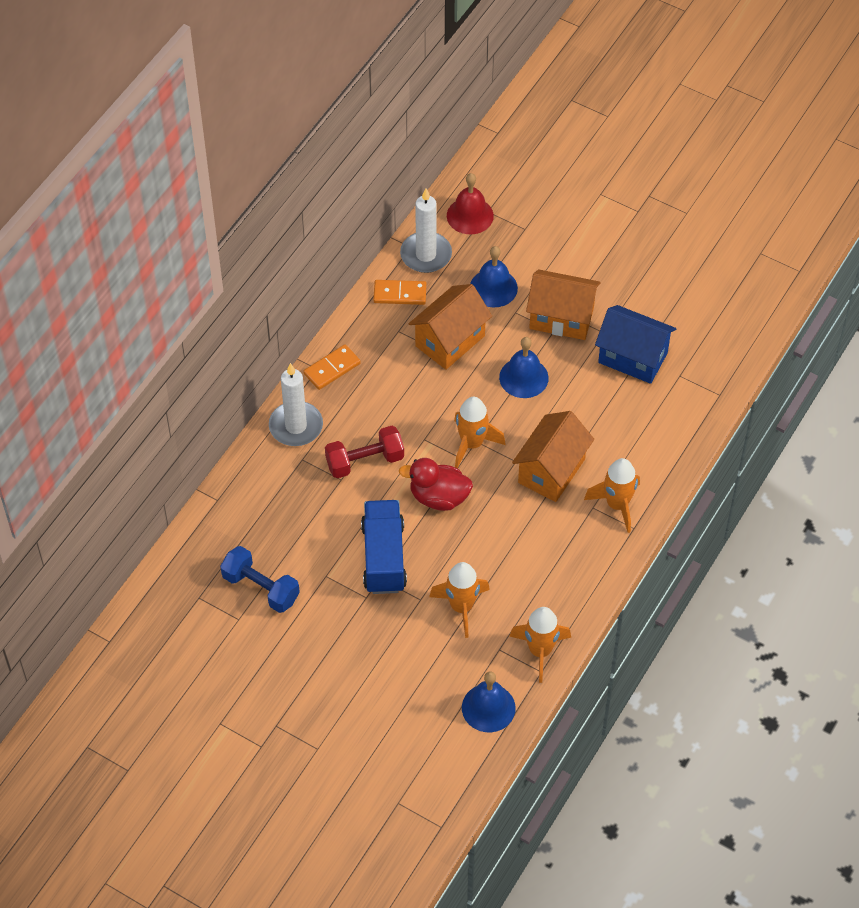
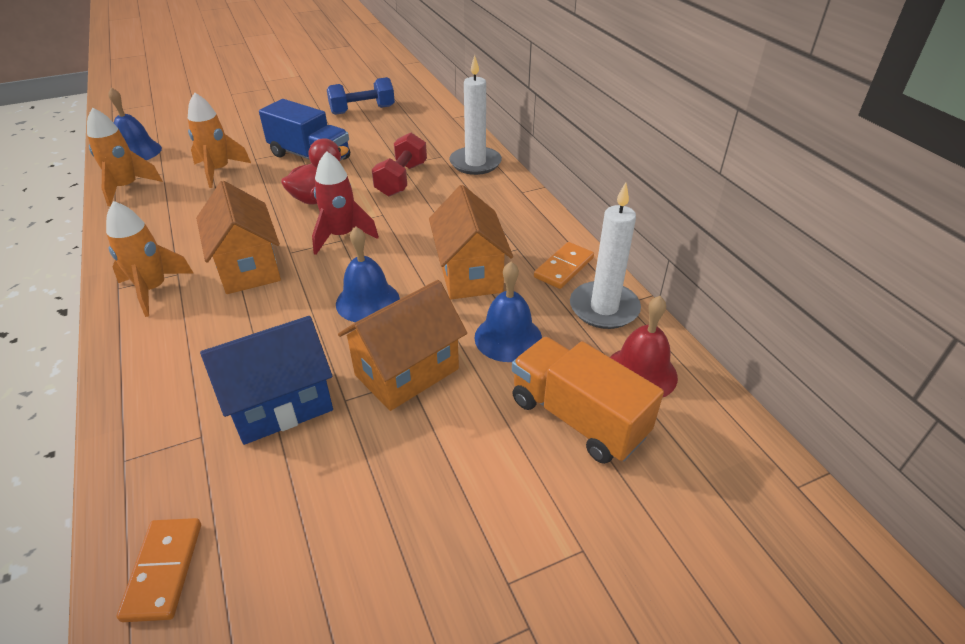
camera: 125 degrees right, 15 degrees down
(332, 368) = (513, 198): orange domino -> orange domino (164, 570)
(472, 444) = (341, 236): orange rocket -> red rocket
(527, 228) = (578, 418): none -> orange truck

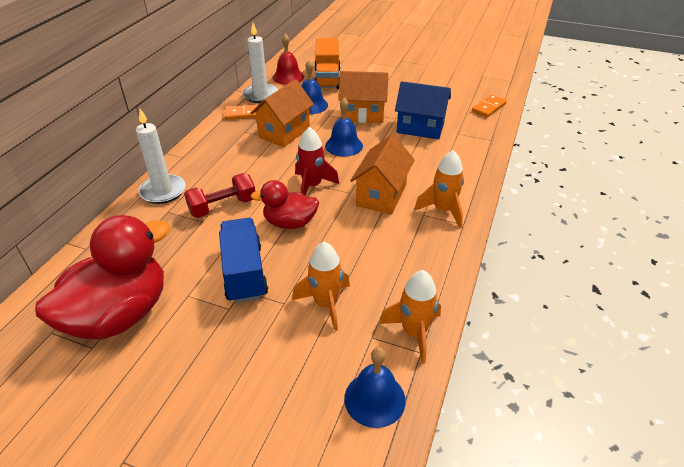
camera: 135 degrees left, 0 degrees up
(362, 110) = (119, 315): blue dumbbell -> red duck

